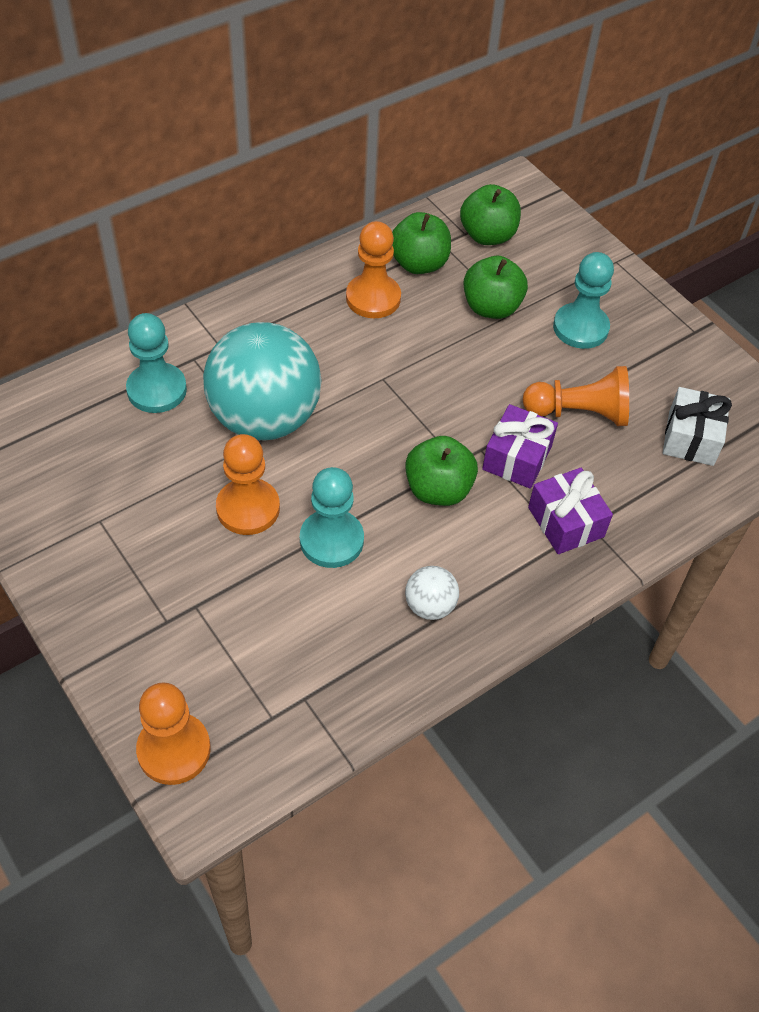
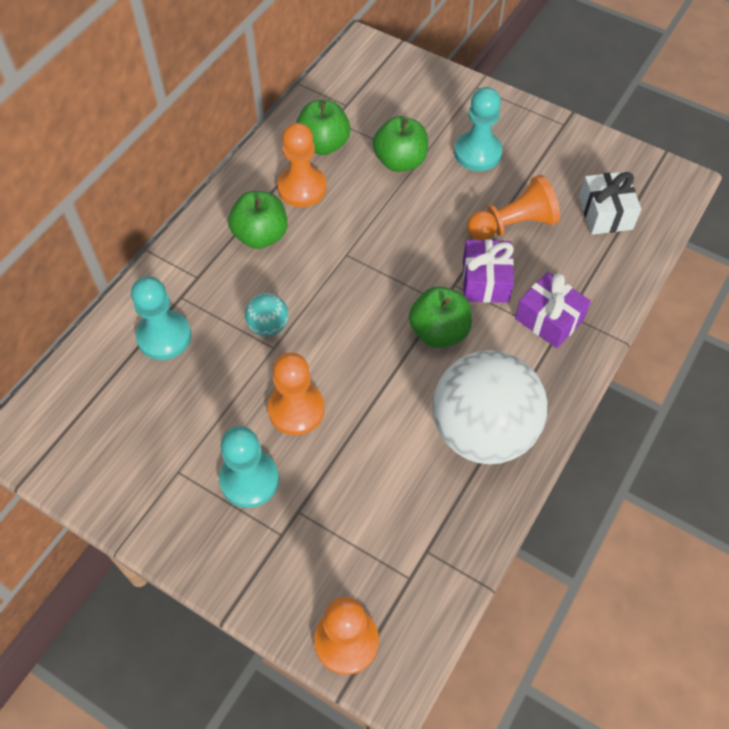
camera: 20 degrees left, 5 degrees up
(264, 418) = (268, 326): turquoise ball -> turquoise ball, size x0.42
(331, 540) = (378, 409): turquoise pawn -> turquoise pawn (249, 480)
(430, 606) = (483, 431): white ball -> white ball, size x2.36
(487, 235) = (365, 100): green apple -> green apple (260, 235)

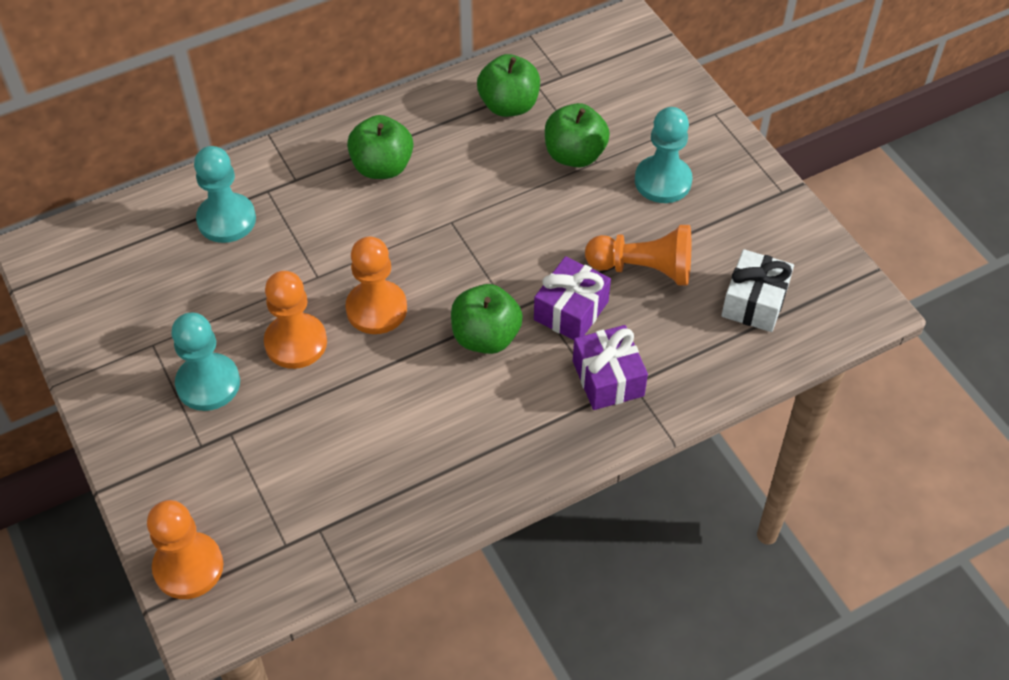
camera: 30 degrees right, 5 degrees down
(268, 326) = (327, 255): turquoise ball -> none
(302, 188) = (456, 139): orange pawn -> orange pawn (376, 309)
(483, 431) = (456, 451): white ball -> none

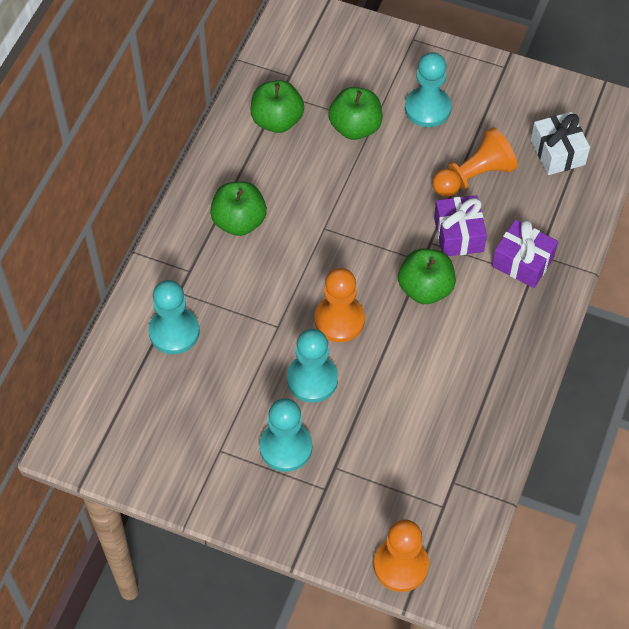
camera: 40 degrees left, 5 degrees up
(296, 342) = (312, 379): orange pawn -> turquoise pawn

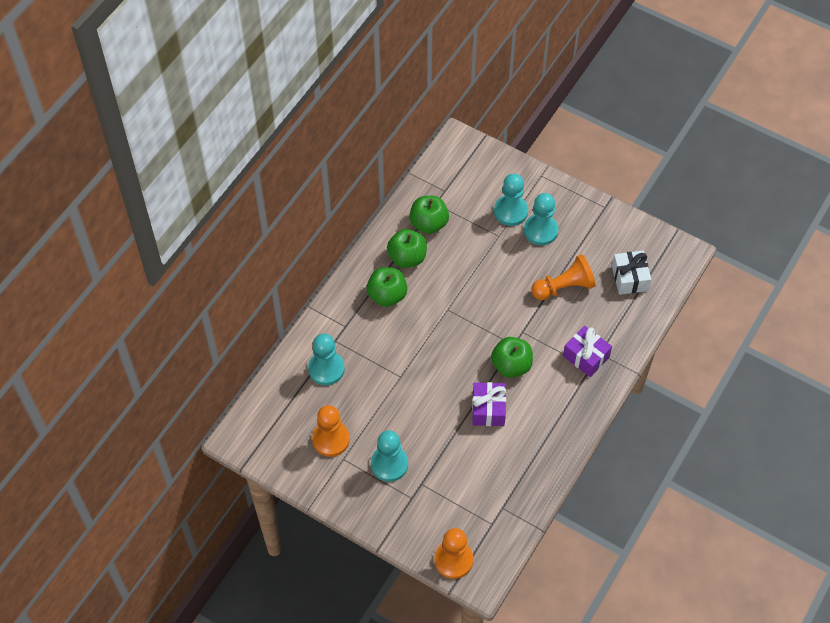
camera: 10 degrees right, 0 degrees up
(312, 379) = (417, 418): turquoise pawn -> turquoise pawn (510, 211)
(339, 320) = (445, 379): orange pawn -> orange pawn (331, 439)
(355, 127) = (484, 237): green apple -> green apple (407, 257)
(458, 234) = (543, 329): purple gift -> purple gift (488, 409)

